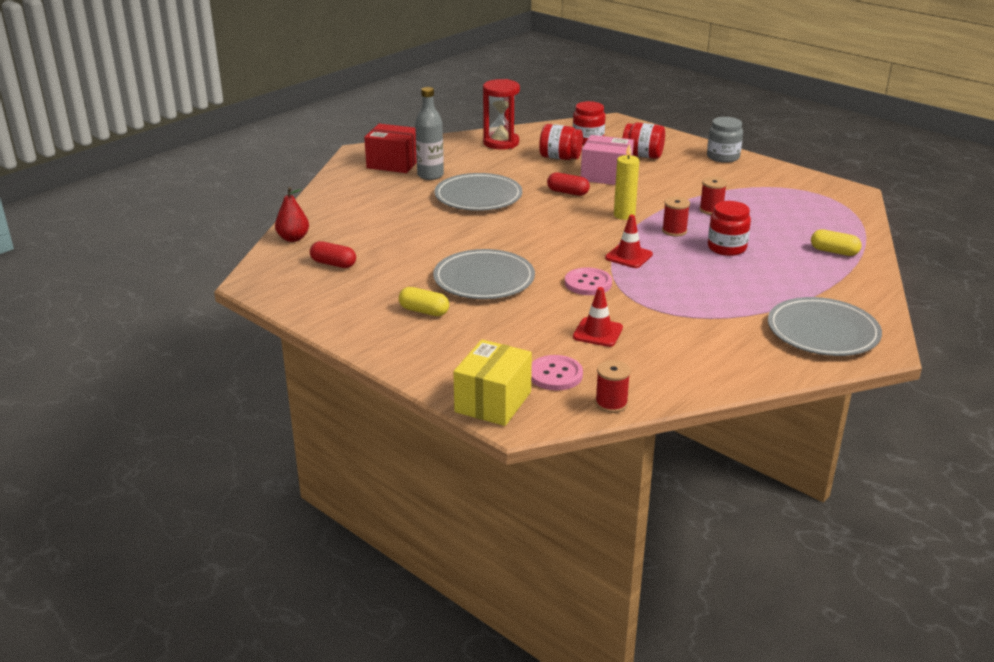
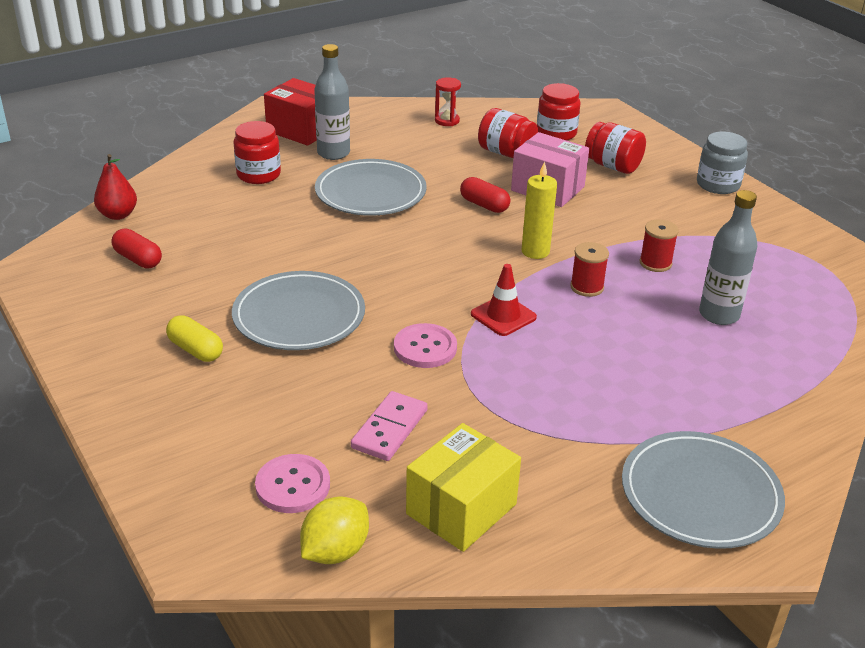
camera: 15 degrees right, 5 degrees up
(493, 402) = (186, 512): yellow box -> yellow box (461, 509)
(501, 143) = (447, 121): red hourglass -> red hourglass, size x0.55
(597, 332) = (389, 429): red traffic cone -> pink domino
(611, 403) = (335, 551): red spool -> yellow lemon
(726, 248) = (642, 327): red jar -> red jar (258, 175)
(772, 233) = (719, 315): none -> grey bottle
(834, 252) = (790, 361): yellow capsule -> none

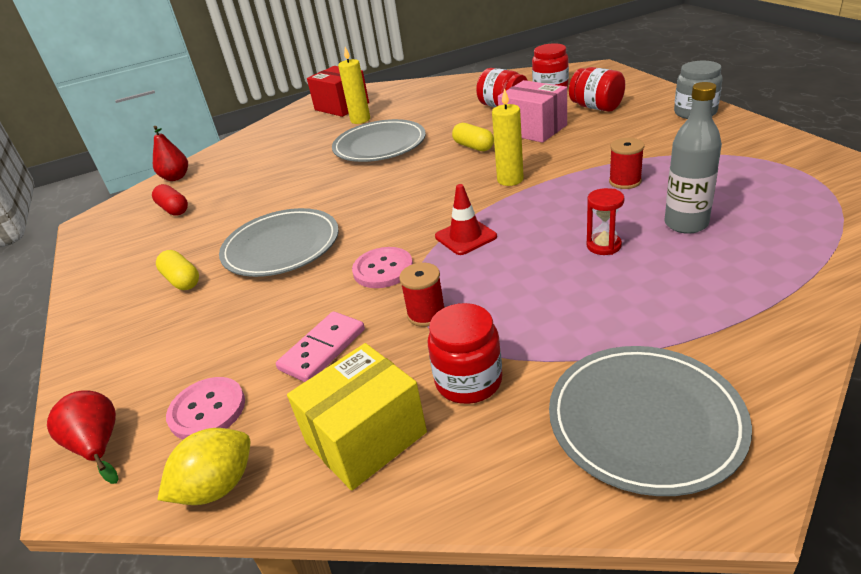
camera: 15 degrees right, 0 degrees up
(192, 518) = (98, 446): none -> red pear
(258, 175) = (295, 140): red jar -> red jar (468, 381)
(333, 153) = (360, 120): grey bottle -> yellow candle
(447, 121) = (460, 89): red hourglass -> red hourglass (603, 246)
(484, 205) = (473, 146): red capsule -> yellow capsule
(587, 287) = (553, 207): red spool -> red spool (426, 314)

